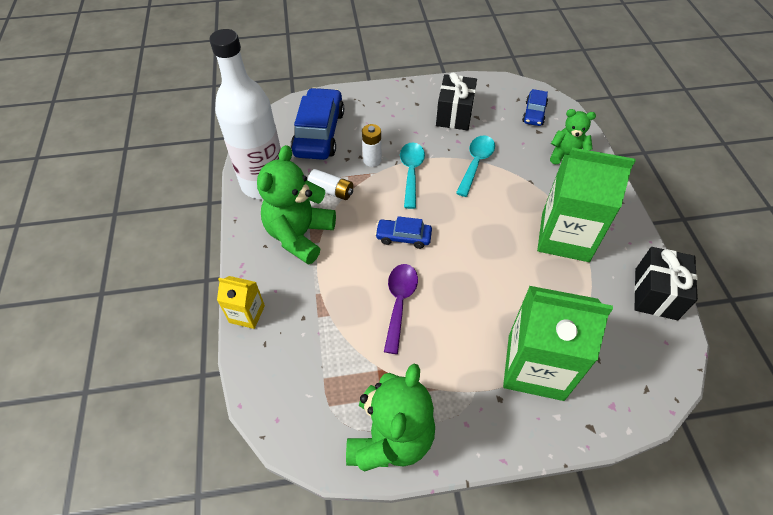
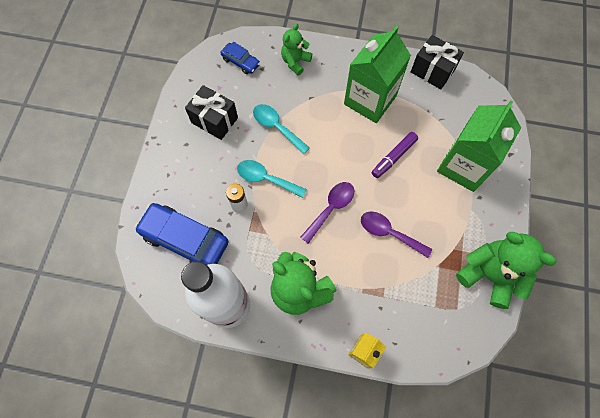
camera: 70 degrees left, 15 degrees up
(331, 191) = (260, 249): white battery -> none
(403, 237) = (330, 209): blue car -> purple spoon
(502, 281) = (393, 157): none -> purple marker

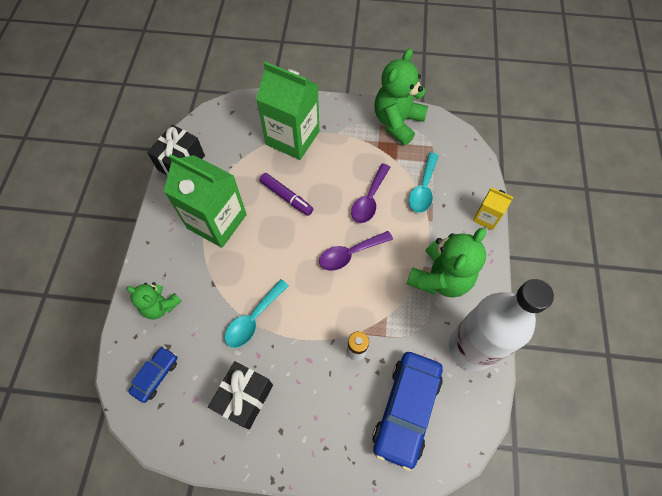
camera: 95 degrees left, 5 degrees down
(266, 179) = (321, 324): turquoise spoon -> turquoise spoon (423, 188)
(330, 209) = (350, 254): purple spoon -> purple spoon turned 60 degrees counterclockwise

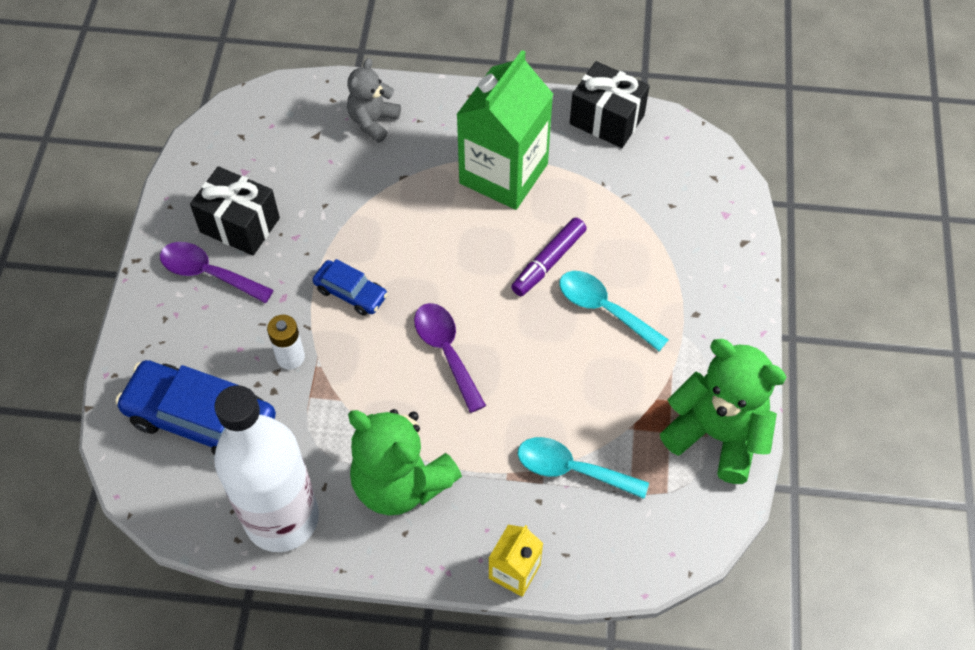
camera: 90 degrees right, 5 degrees down
(156, 375) = (279, 127): blue car -> blue car (351, 293)
(160, 305) = (373, 121): green teddy bear -> grey teddy bear
(253, 319) = (347, 228): turquoise spoon -> turquoise spoon (604, 309)
(292, 138) = (666, 267): green carton -> none
(369, 199) = (547, 382): purple spoon -> purple spoon (209, 273)

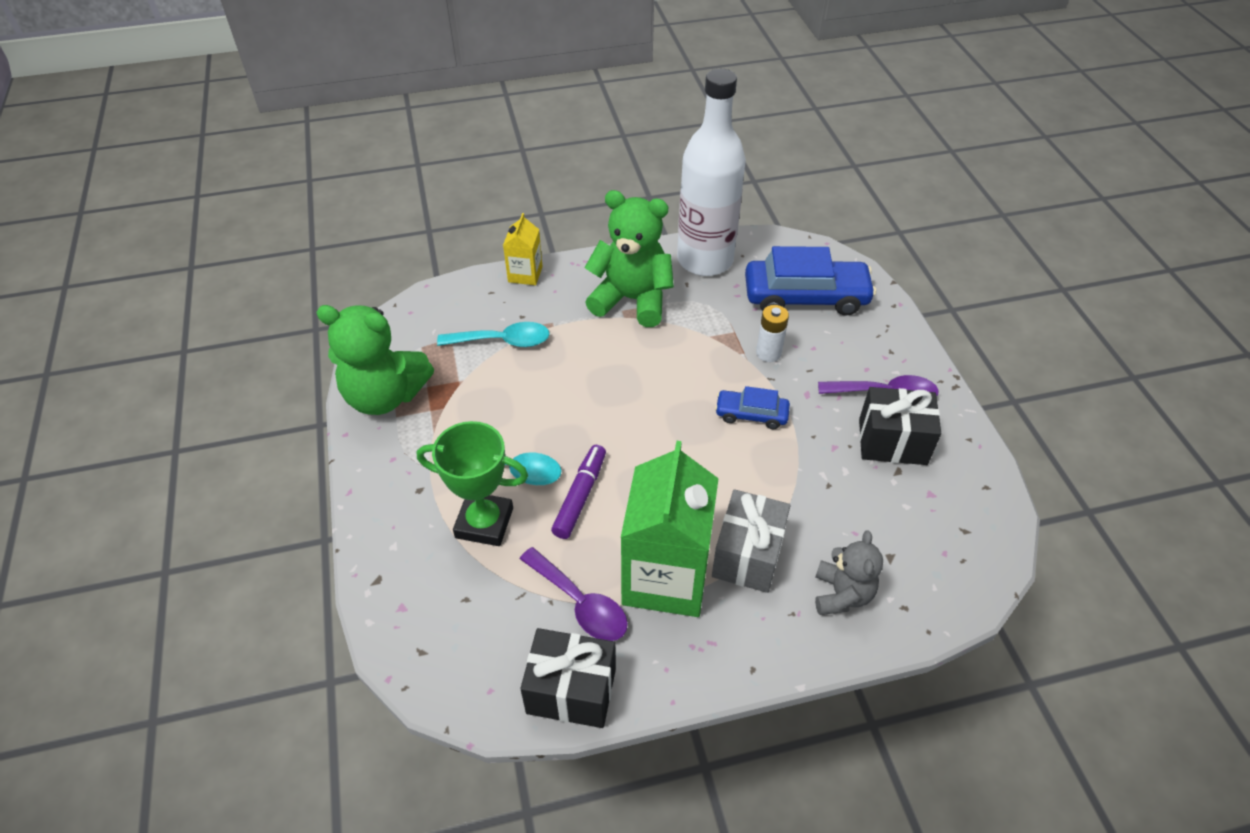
camera: 160 degrees right, 10 degrees down
(429, 170) = (747, 555): none -> grey gift
(446, 351) = (641, 393): purple spoon -> purple spoon (580, 603)
(641, 264) = (484, 523): none -> green trophy

